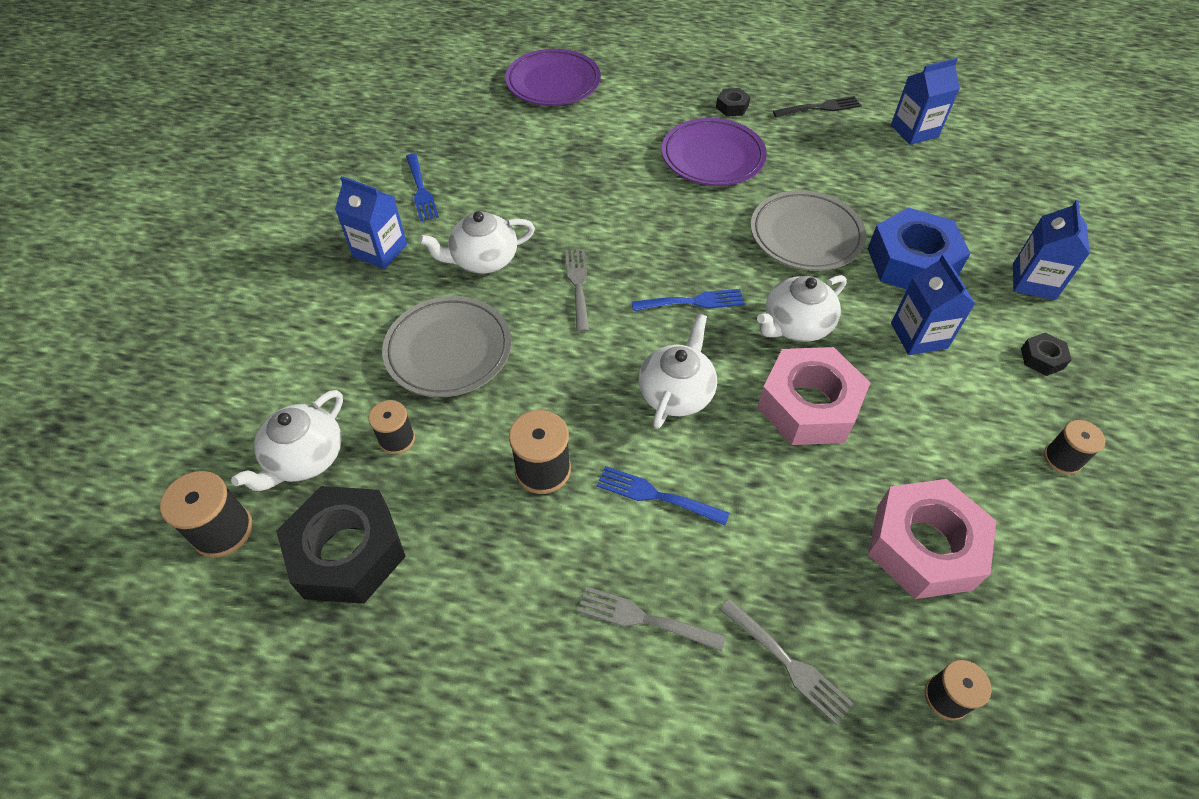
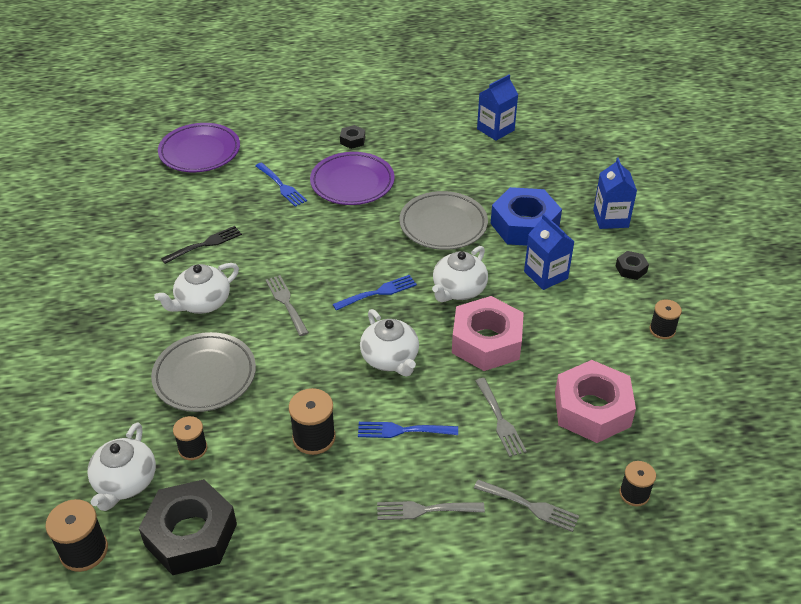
camera: 20 degrees left, 10 degrees down
(380, 250) = (113, 317): blue carton -> none
(421, 190) = (125, 262): blue fork -> blue fork (281, 186)
(676, 393) = (390, 359): white teapot -> white teapot turned 150 degrees clockwise
(789, 521) = (500, 420): none -> grey fork
(820, 108) = (420, 127): black fork -> black fork (205, 244)

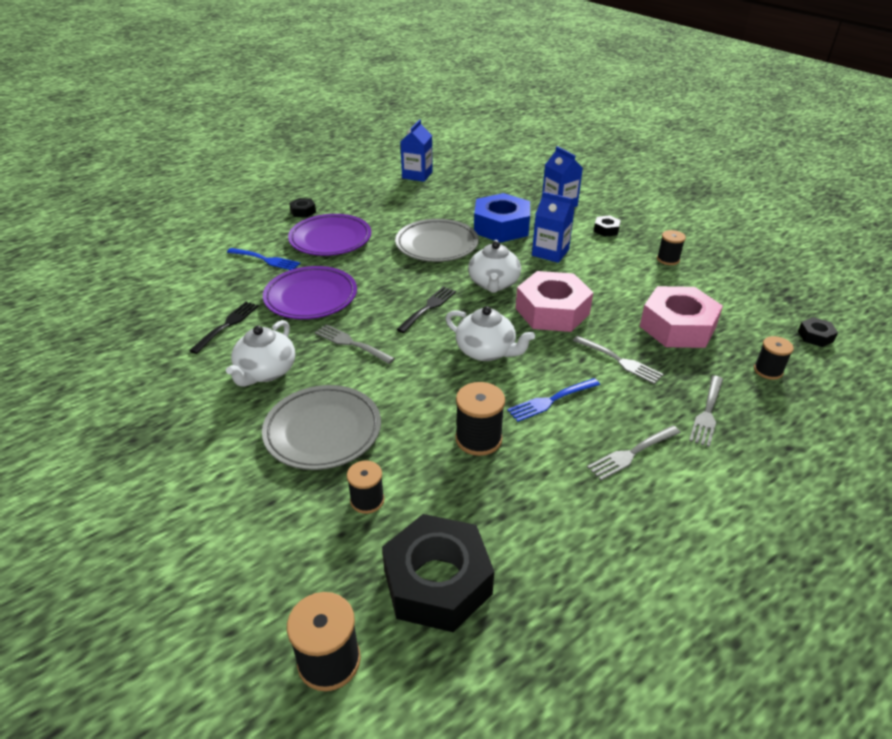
camera: 30 degrees left, 5 degrees down
(125, 482) = (319, 566): white teapot -> none
(200, 152) = (159, 258): purple plate -> purple plate (311, 297)
(378, 293) = (428, 308): blue fork -> black fork
(529, 506) = (707, 413): grey fork -> grey fork turned 120 degrees clockwise
(727, 481) = (815, 336): none -> black nut

